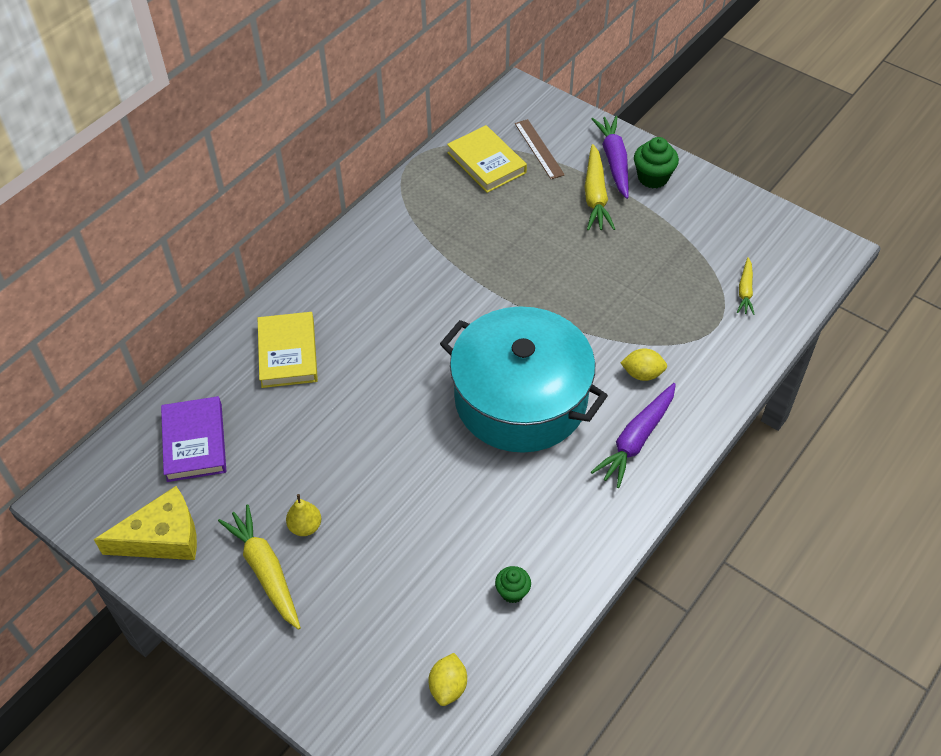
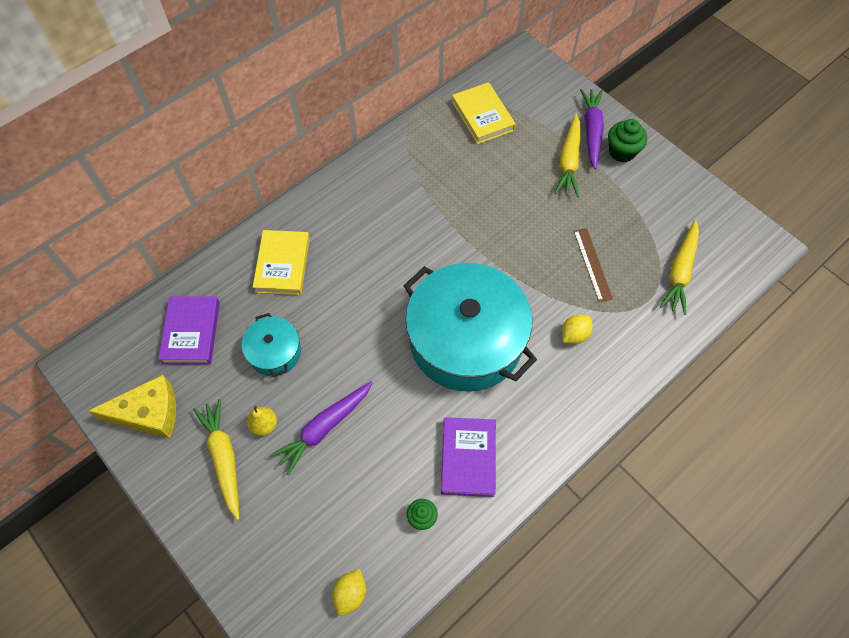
camera: 10 degrees right, 10 degrees up
(300, 447) = (274, 352): none -> turquoise pot
(539, 149) = (530, 110): brown ruler -> brown ruler (592, 264)
(551, 521) = (468, 458): none -> purple book
(636, 440) = (556, 395): purple carrot -> purple carrot (324, 428)
(642, 374) = (574, 335): yellow lemon -> yellow lemon turned 60 degrees counterclockwise
(745, 291) = (680, 271): yellow carrot -> yellow carrot, size x1.70

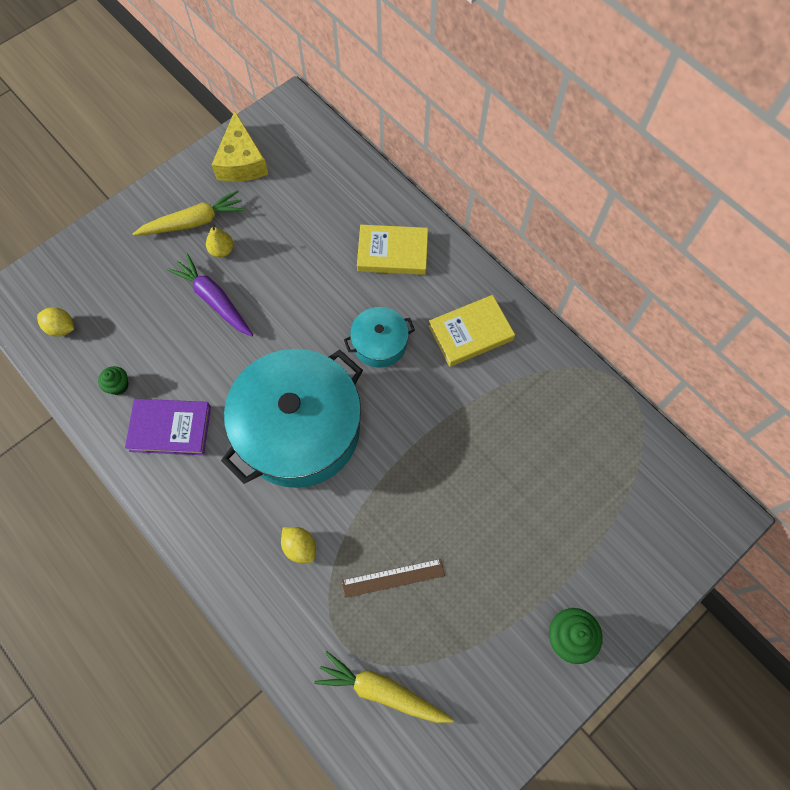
camera: 90 degrees right, 5 degrees up
(191, 332) = (319, 184): purple book -> none
(274, 352) = (295, 253): turquoise pot -> turquoise pot (379, 343)
(483, 116) = (611, 457): yellow book -> yellow book (470, 333)
(569, 161) = (547, 562): yellow carrot -> none
(591, 131) = (600, 598): purple carrot -> none

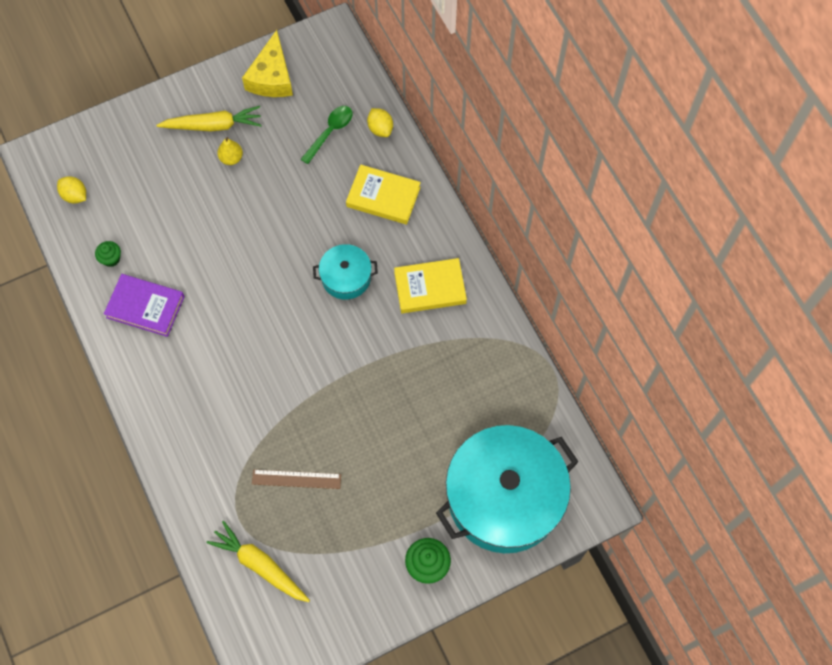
camera: 15 degrees right, 0 degrees up
(214, 300) = (212, 202): purple carrot -> none
(299, 429) = (254, 335): turquoise pot -> turquoise pot (504, 497)
(300, 547) = (226, 434): yellow lemon -> yellow lemon (380, 129)
(318, 201) = (330, 132): none -> green spoon

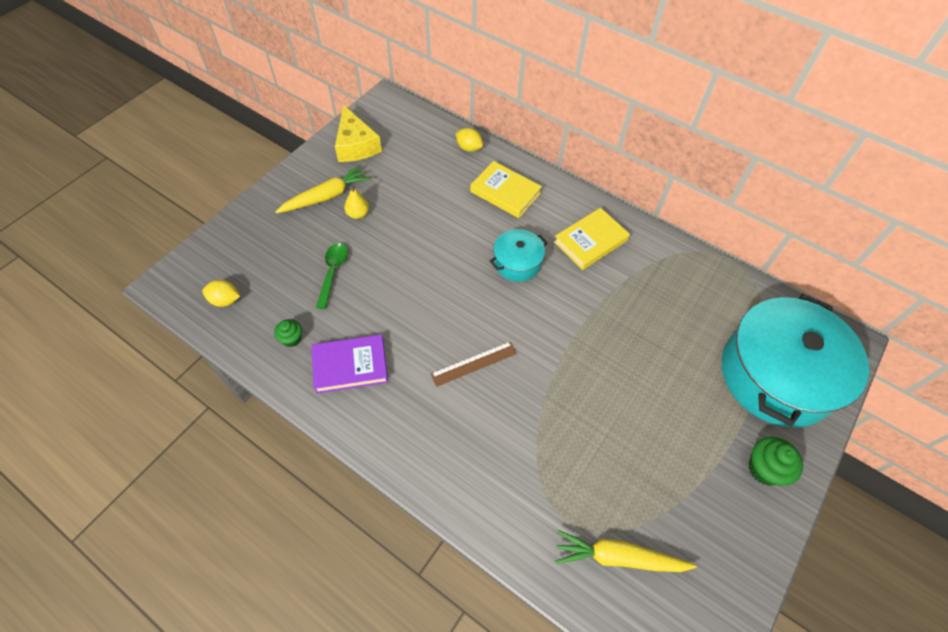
camera: 30 degrees left, 10 degrees down
(296, 479) = (594, 453): brown ruler -> brown ruler (474, 364)
(330, 132) = (430, 164): green spoon -> green spoon (333, 272)
(383, 197) = (505, 192): yellow book -> yellow book turned 45 degrees clockwise

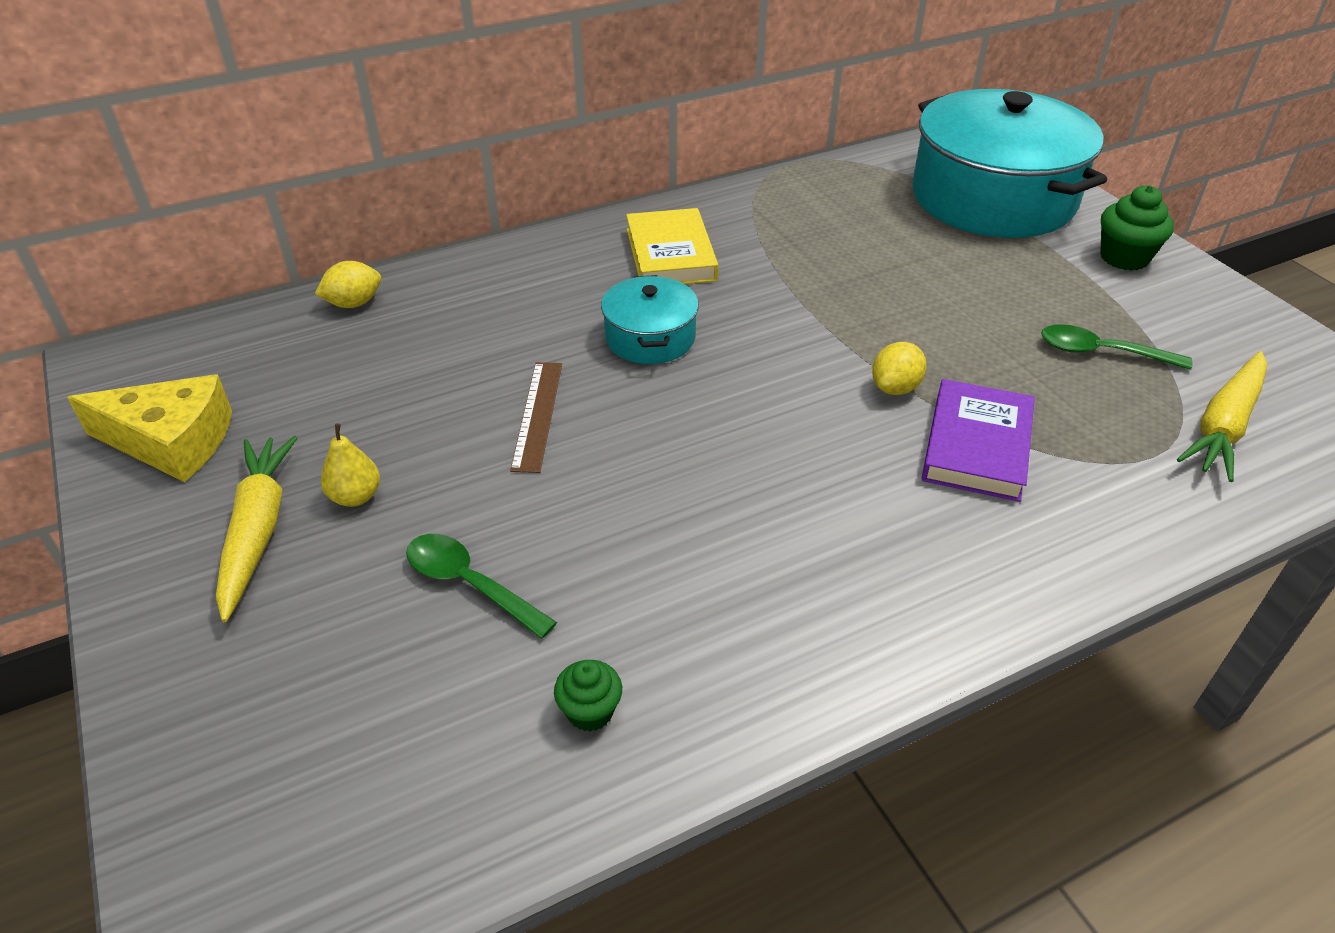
camera: 60 degrees left, 15 degrees down
(225, 300) = (380, 819): yellow lemon -> yellow lemon (895, 388)
(350, 366) = (722, 629): purple book -> purple book (976, 446)
(474, 364) = (819, 456): brown ruler -> brown ruler (538, 415)
(505, 192) = (494, 299): yellow book -> none
(647, 475) = (1101, 352): none -> green spoon

